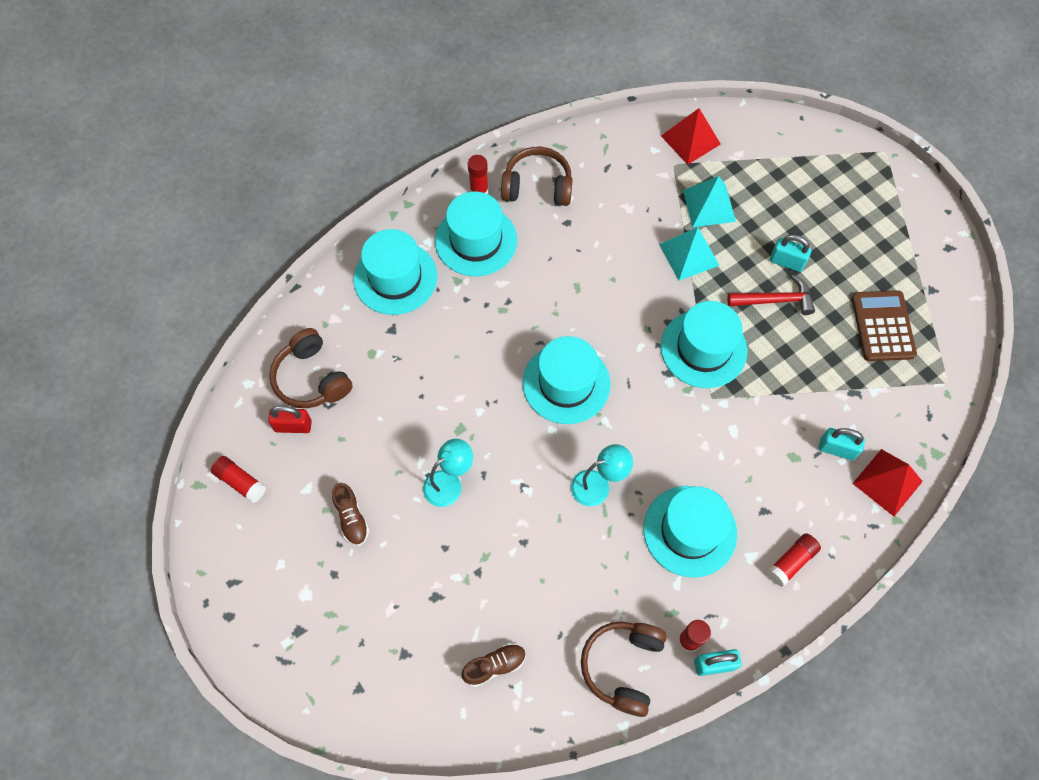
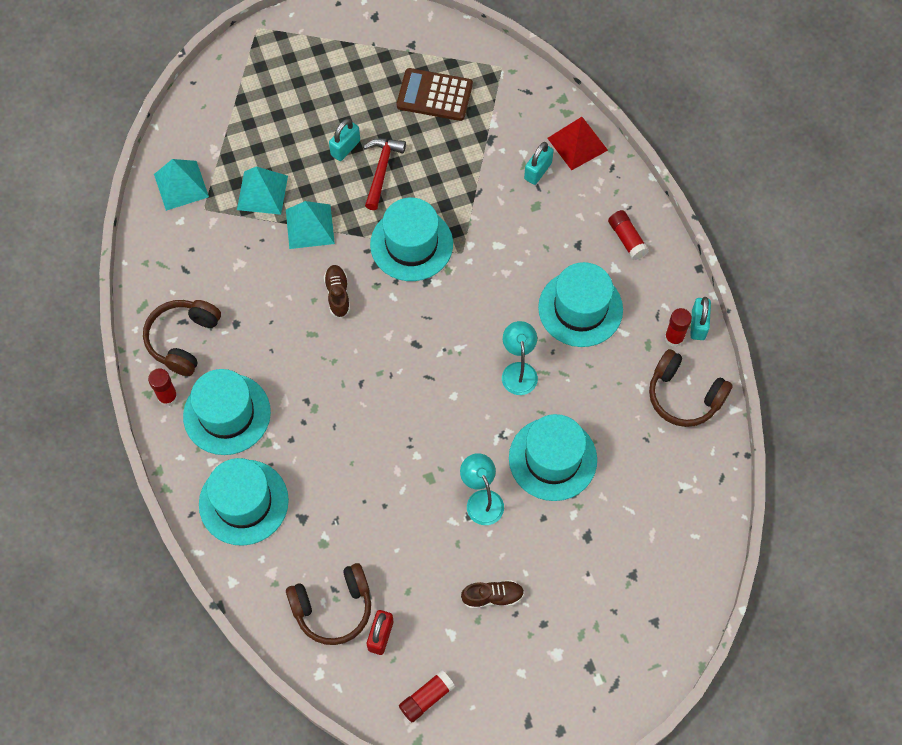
camera: 75 degrees left, 0 degrees up
(494, 665) = (660, 500): brown shoe -> brown shoe (338, 294)
(566, 383) = (411, 371): turquoise hat -> turquoise hat (552, 459)
(690, 140) = (181, 185): red pyramid -> turquoise pyramid

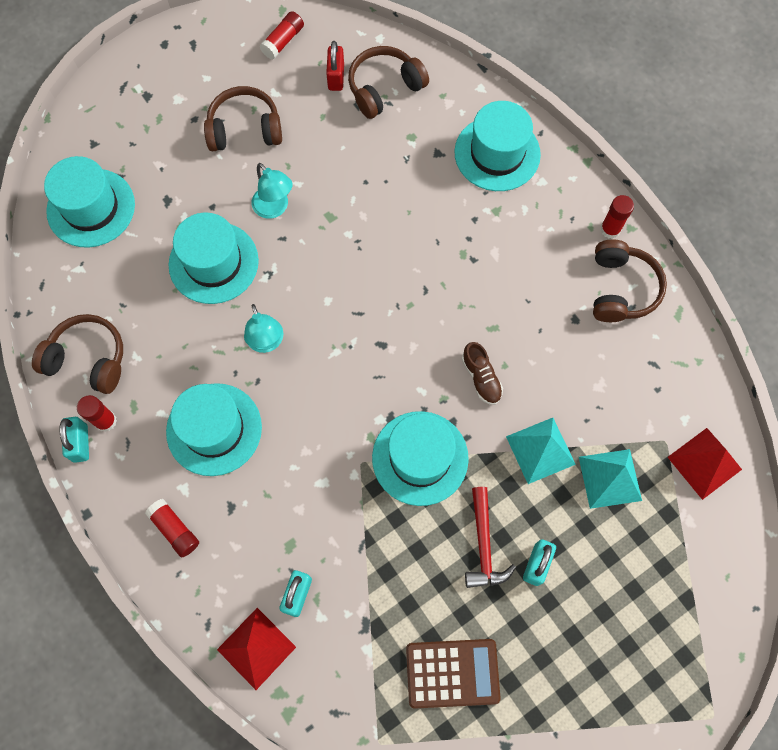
camera: 165 degrees right, 5 degrees up
(181, 185) = (704, 463): turquoise pyramid -> red pyramid
(227, 414) = (546, 227): turquoise hat -> turquoise hat (91, 208)
(492, 597) = (245, 129): brown shoe -> brown headphones

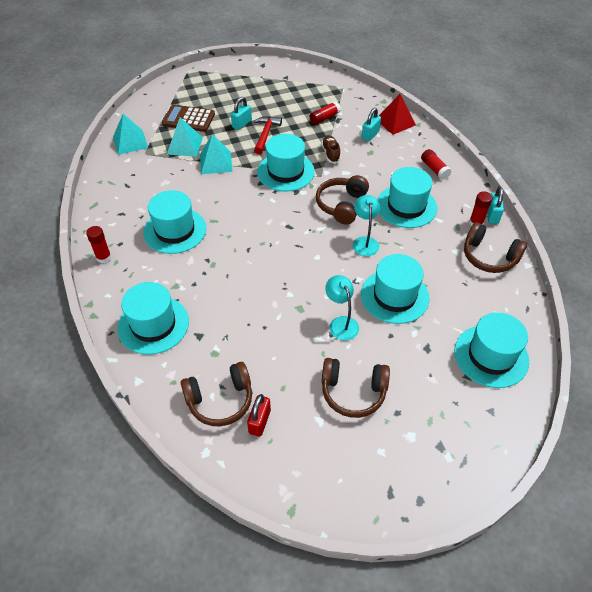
camera: 165 degrees left, 20 degrees down
(283, 41) = (299, 472): red glue stick -> red glue stick (324, 118)
(452, 673) = (300, 99): brown calculator -> brown calculator (188, 119)
(481, 378) = (233, 198): brown shoe -> brown shoe (331, 153)
(539, 296) = (175, 230): none -> turquoise hat
(620, 289) = (120, 224): brown headphones -> brown headphones (342, 205)
(704, 463) = (130, 142): red pyramid -> turquoise pyramid

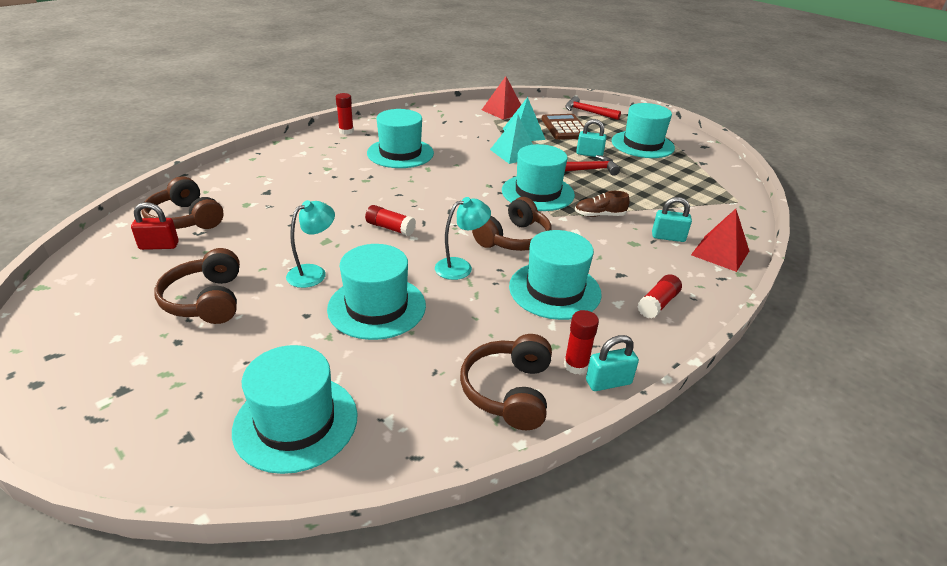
camera: 65 degrees right, 15 degrees down
(130, 142) = (503, 111): turquoise pyramid -> red pyramid
(153, 325) = (273, 168): turquoise hat -> turquoise hat (642, 144)
(167, 95) = (587, 112): none -> red hammer
(324, 118) = (660, 199): red glue stick -> red glue stick (390, 228)
(331, 153) = (599, 215): brown shoe -> brown shoe turned 150 degrees counterclockwise
(342, 205) = (513, 239): brown headphones -> brown headphones turned 135 degrees clockwise

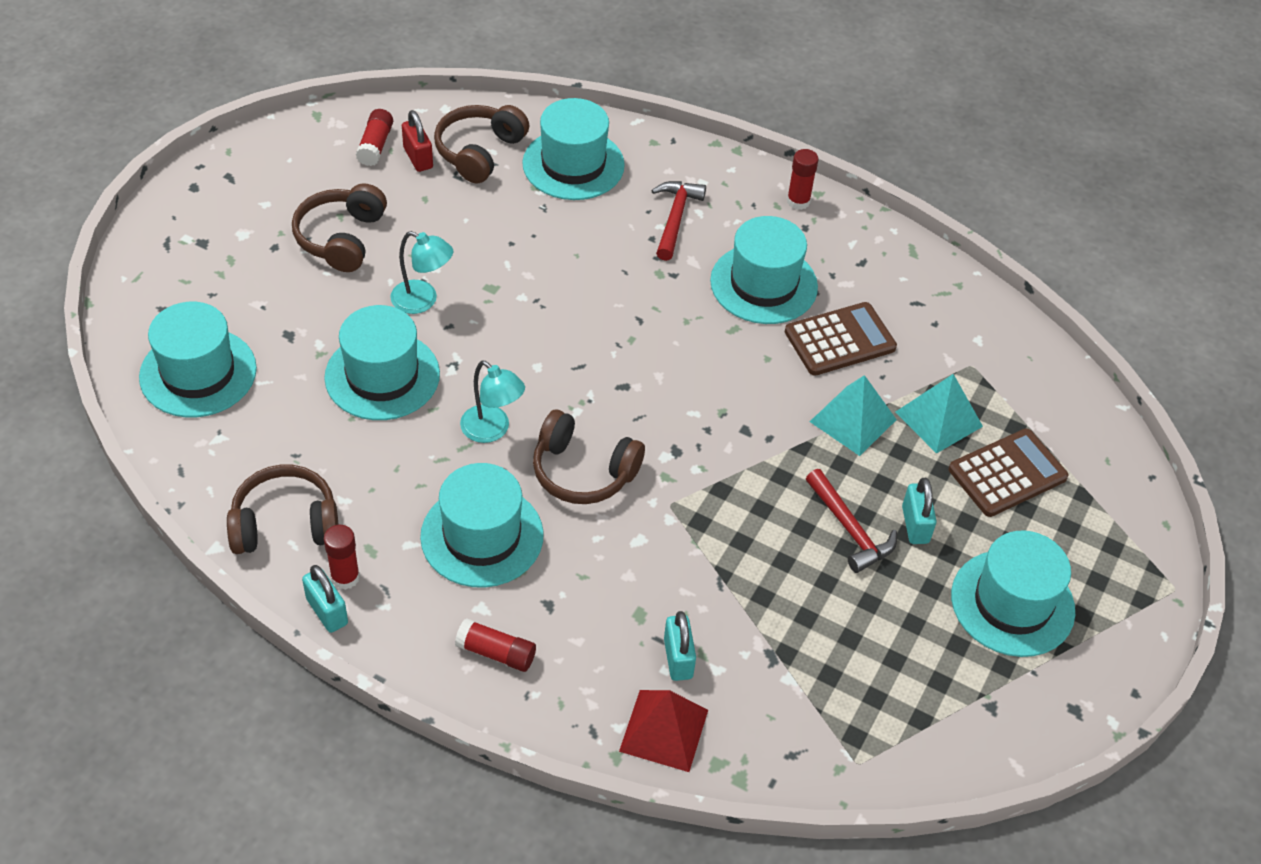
camera: 70 degrees right, 15 degrees up
(207, 300) = (341, 238): brown headphones -> brown headphones turned 45 degrees counterclockwise
(390, 228) = (548, 337): red glue stick -> red glue stick (375, 145)
(456, 144) = (840, 340): none -> brown calculator
(503, 111) = (1021, 370): red pyramid -> none
(537, 192) = (731, 475): turquoise hat -> turquoise hat (573, 164)
(587, 112) = (1113, 499): red hammer -> red hammer (675, 218)
(599, 215) = (701, 563): brown shoe -> none

